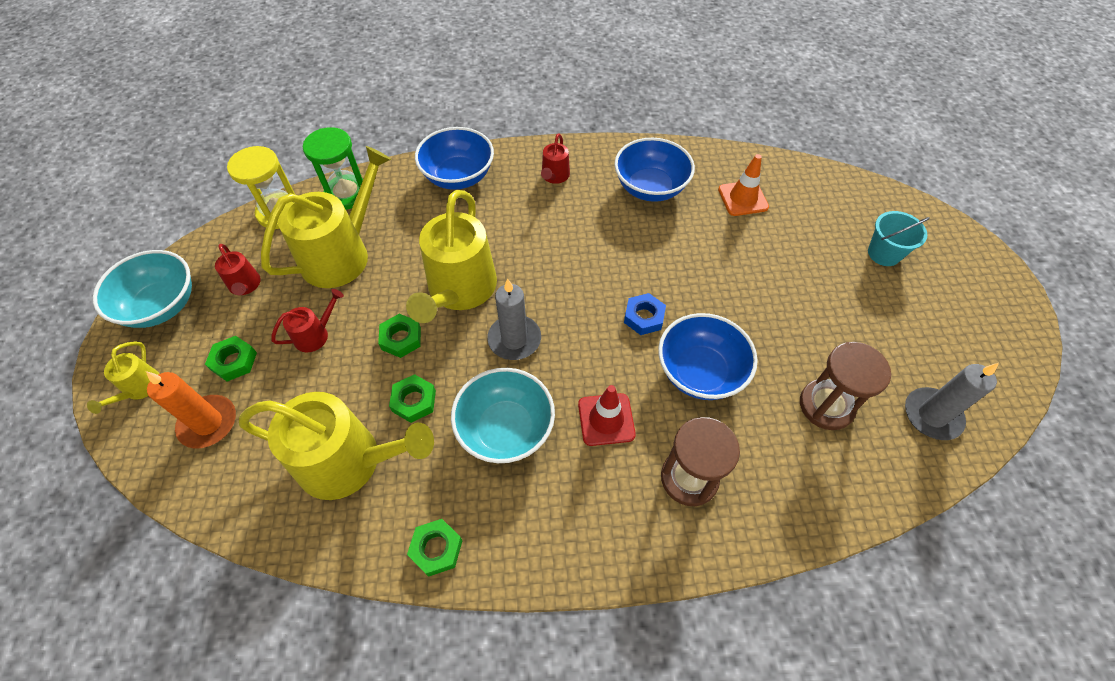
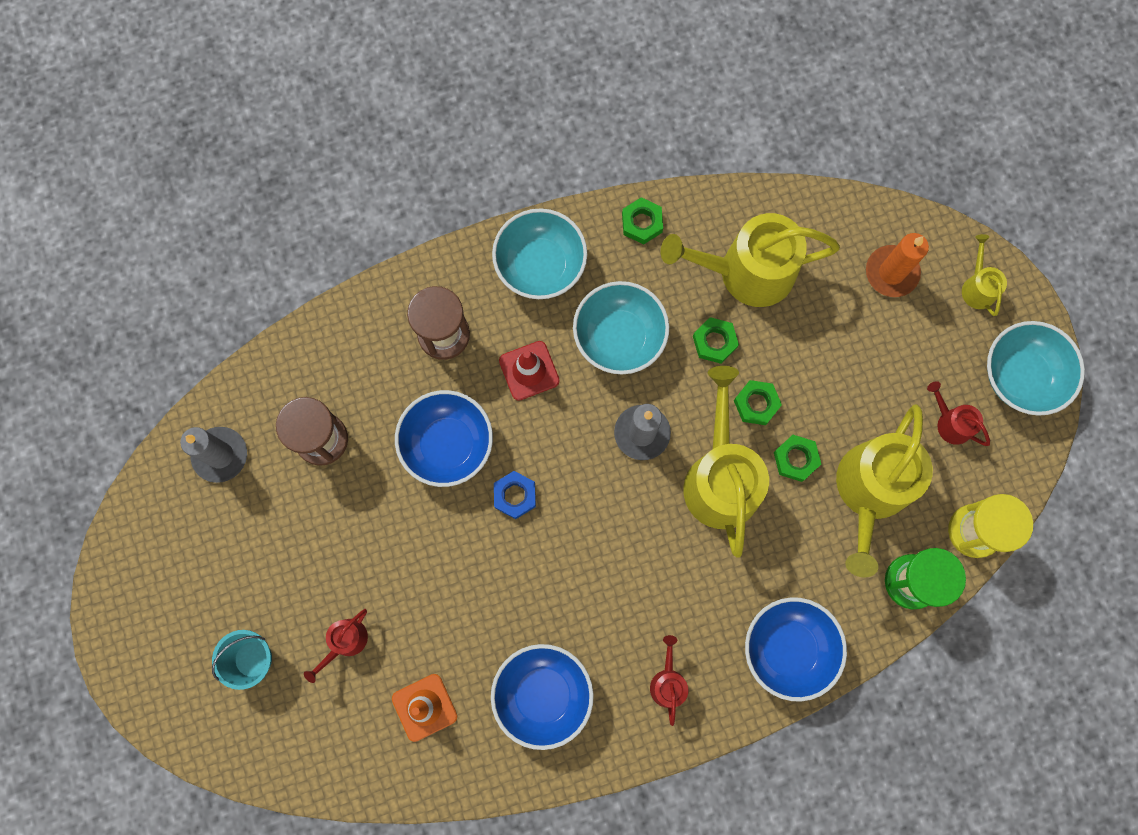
camera: 165 degrees right, 20 degrees up
(234, 361) = (907, 336): green nut -> green nut (796, 459)
(315, 335) = (844, 385): red watering can -> red watering can (345, 642)
(566, 528) = (540, 265): none -> turquoise bowl

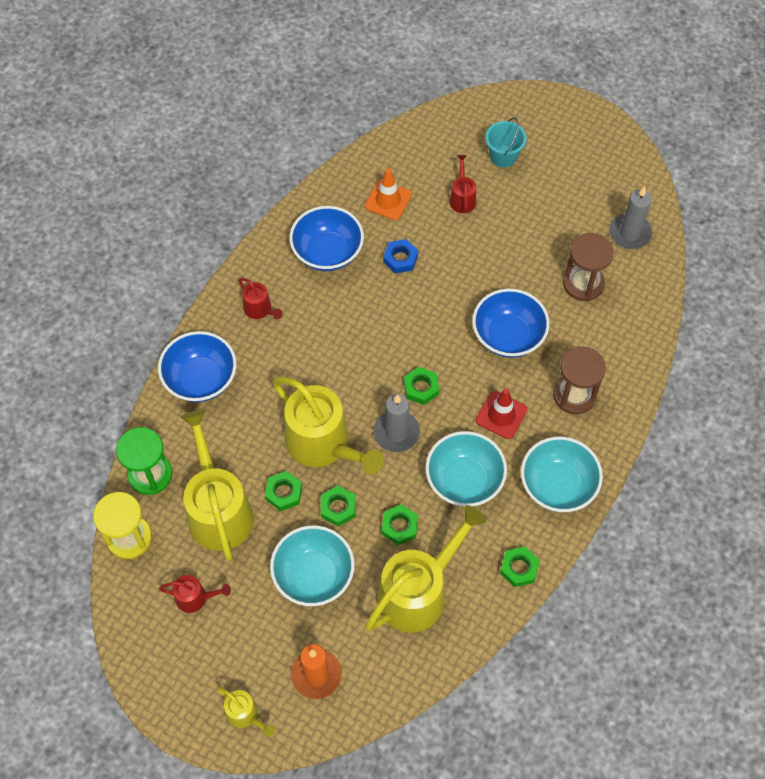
camera: 140 degrees right, 15 degrees down
(515, 496) = (441, 339): blue nut -> blue nut (400, 259)
(579, 459) = (421, 388): none -> green nut
(1021, 376) = (167, 671): turquoise bowl -> turquoise bowl (313, 575)

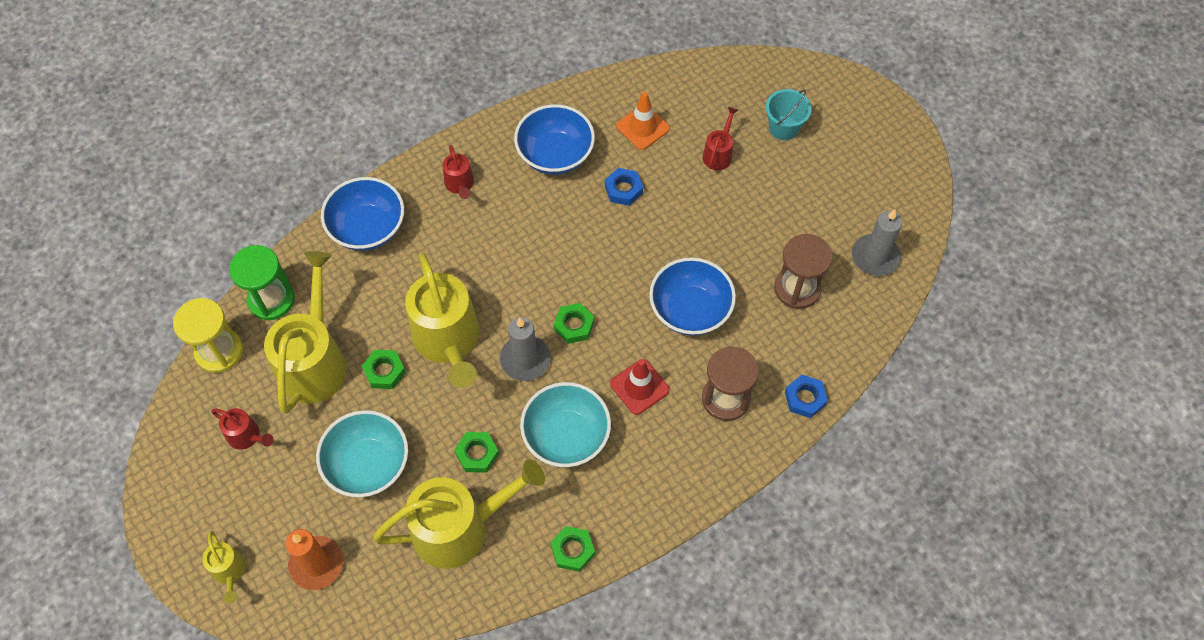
camera: 25 degrees right, 0 degrees up
(338, 508) = (428, 409): green nut -> none
(557, 485) = (658, 483): turquoise bowl -> none
(635, 368) = (805, 398): none -> blue nut

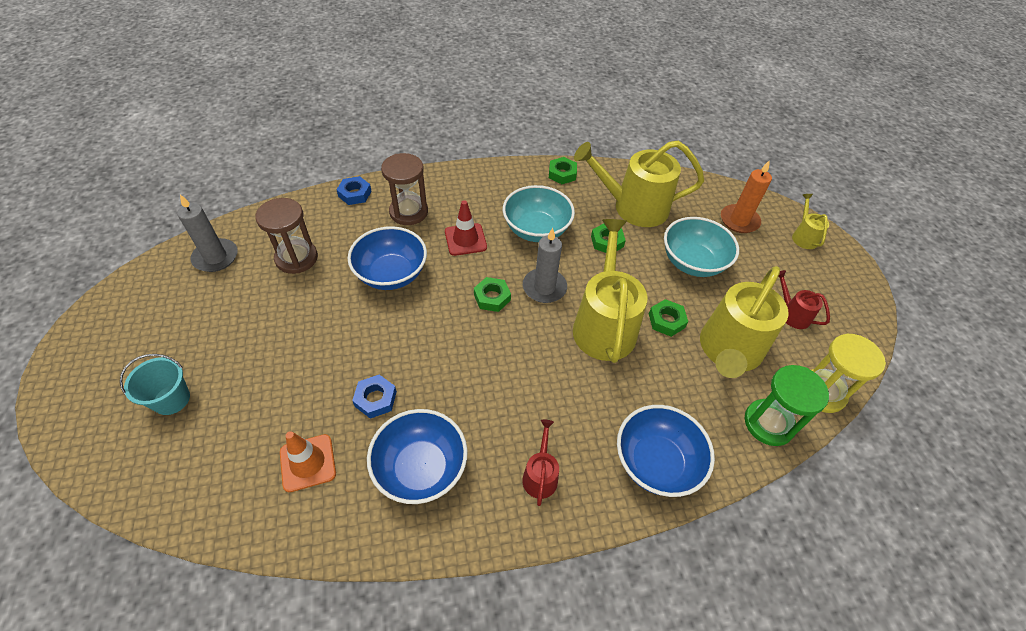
camera: 160 degrees left, 10 degrees down
(718, 154) = (257, 398): red watering can -> none

